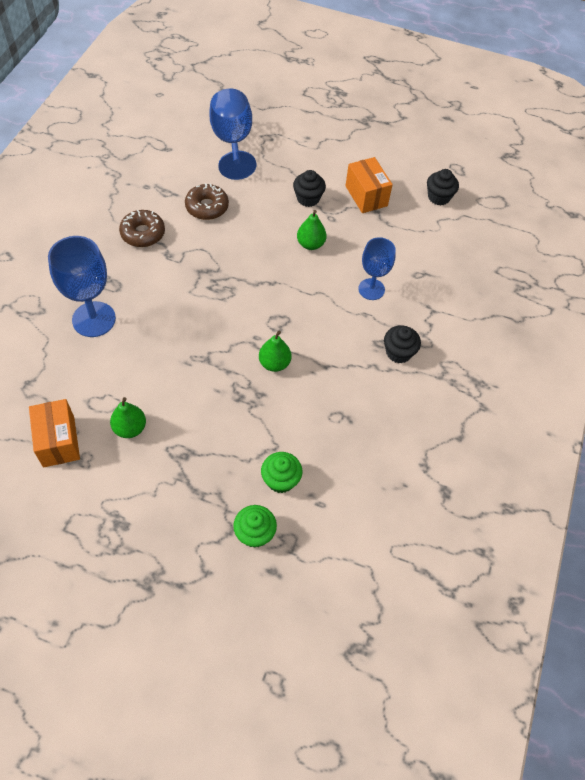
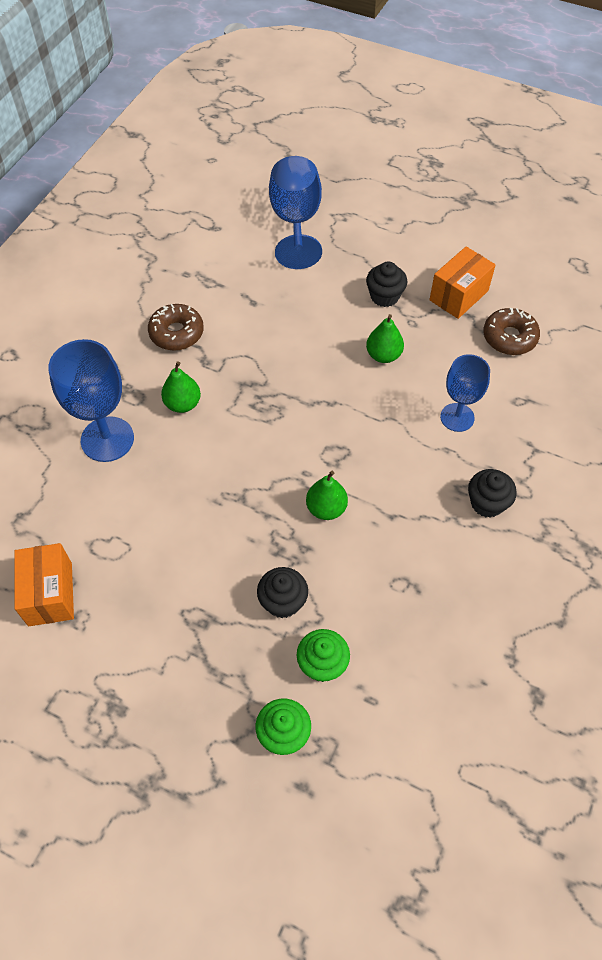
camera: 10 degrees right, 0 degrees up
(130, 428) = (139, 582): green pear -> green pear (183, 404)
(207, 207) = (258, 302): brown donut -> brown donut (509, 337)
(366, 196) = (459, 295): orange box -> orange box turned 60 degrees clockwise
(439, 197) = (552, 300): black cupcake -> black cupcake (283, 601)

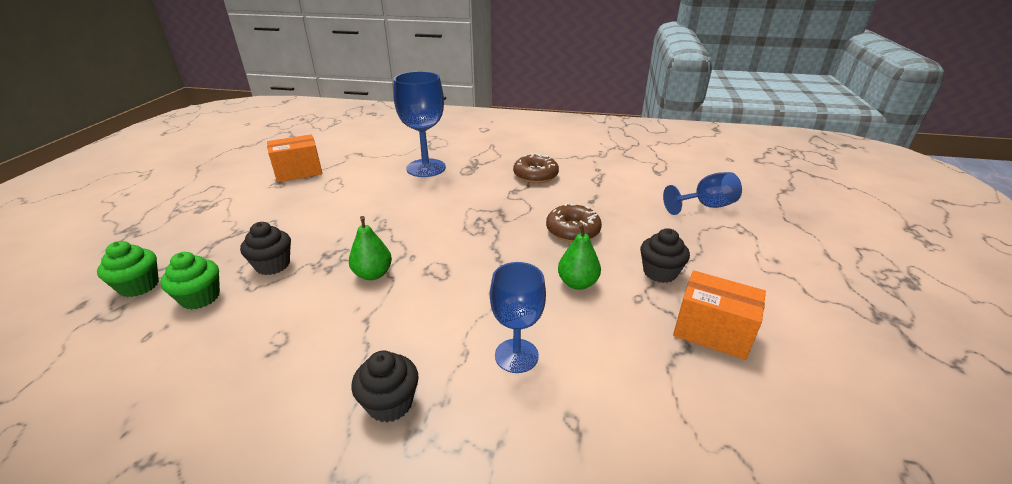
camera: 75 degrees right, 25 degrees down
(183, 404) = (467, 189): green pear -> none
(296, 222) = (705, 206): blue goblet -> blue goblet, size x0.65
(509, 337) = (680, 394): brown donut -> brown donut (572, 230)

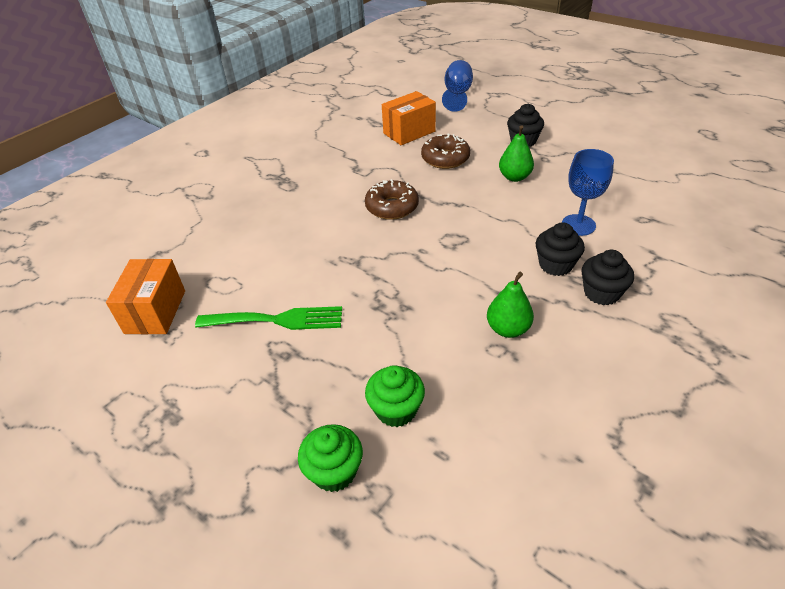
camera: 60 degrees left, 10 degrees up
(273, 265) = (370, 348): black cupcake -> black cupcake (555, 265)
(299, 215) = (277, 320): none -> green fork
(373, 274) = (434, 278): green pear -> green pear (508, 329)
(426, 168) = (255, 210): blue goblet -> none
(535, 175) = (339, 150): brown donut -> brown donut (392, 207)
(712, 332) = (591, 145): orange box -> orange box (409, 132)

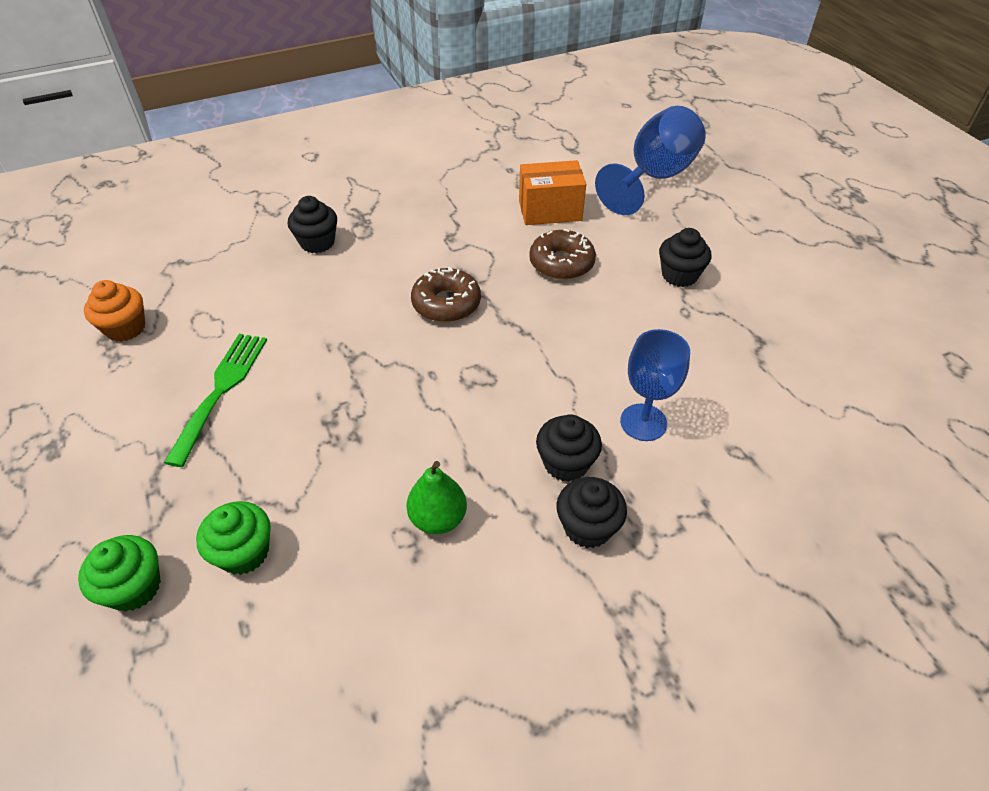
camera: 25 degrees right, 5 degrees up
(155, 312) = (125, 328): orange box -> orange cupcake
(261, 203) = (317, 242): none -> black cupcake
(277, 320) = (221, 390): green fork -> green fork turned 105 degrees counterclockwise
(457, 95) = (654, 178): blue goblet -> blue goblet, size x1.53
(514, 177) = (623, 322): green pear -> none

